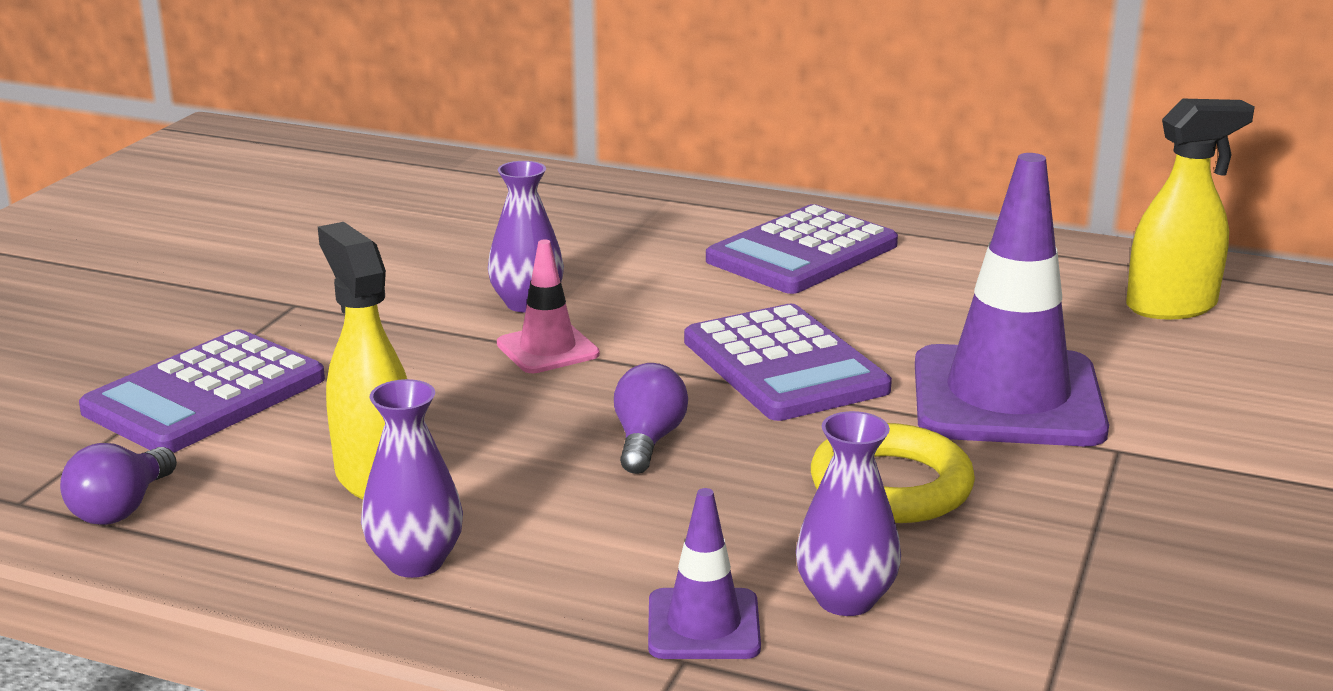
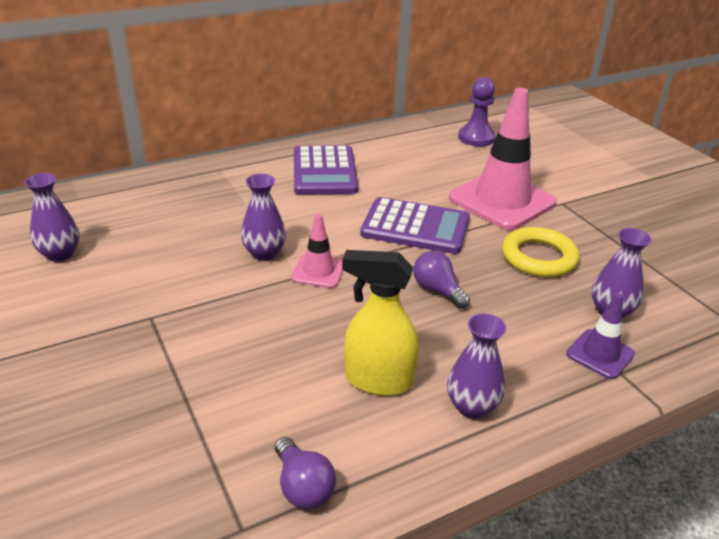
camera: 50 degrees left, 10 degrees up
(205, 395) = (212, 396): purple calculator -> none
(331, 212) = (60, 254): none -> purple vase
(1007, 398) = (502, 200): purple traffic cone -> pink traffic cone
(1172, 306) = (476, 138): yellow spray bottle -> purple pawn

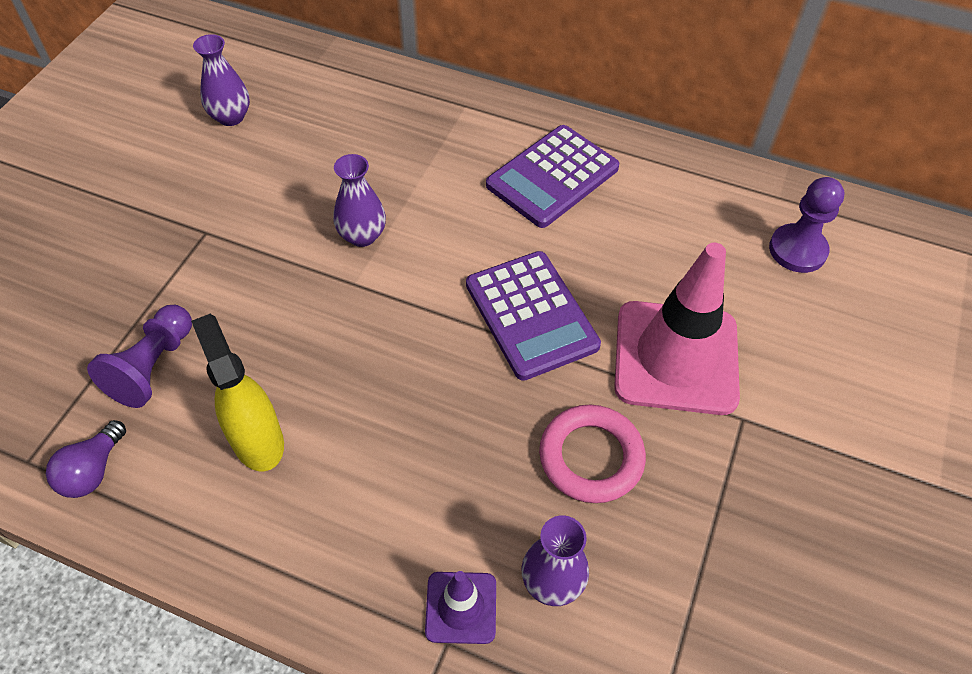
camera: 50 degrees right, 20 degrees up
(242, 404) = (153, 367): none -> purple pawn
(318, 271) = (374, 292): pink traffic cone -> none
(437, 290) = (436, 402): purple light bulb -> none
(472, 406) = (281, 534): purple vase -> none
(538, 257) = (591, 457): yellow ring -> pink ring

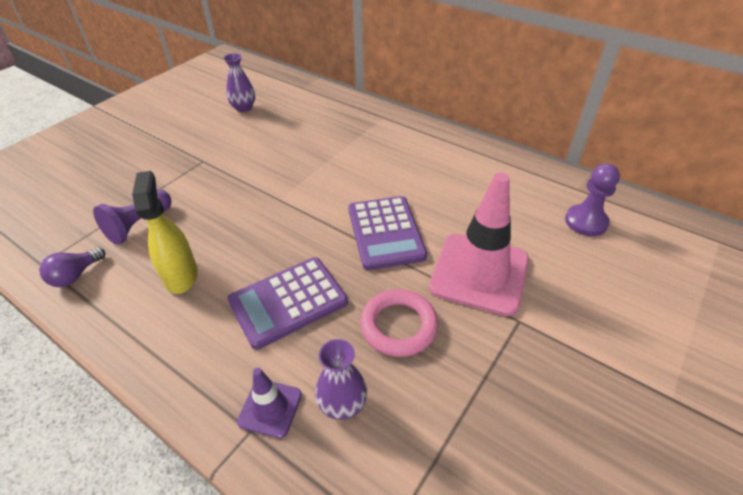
camera: 15 degrees right, 10 degrees down
(362, 236) = (294, 174): purple vase -> none
(552, 177) = (425, 159): purple calculator -> purple calculator (288, 302)

